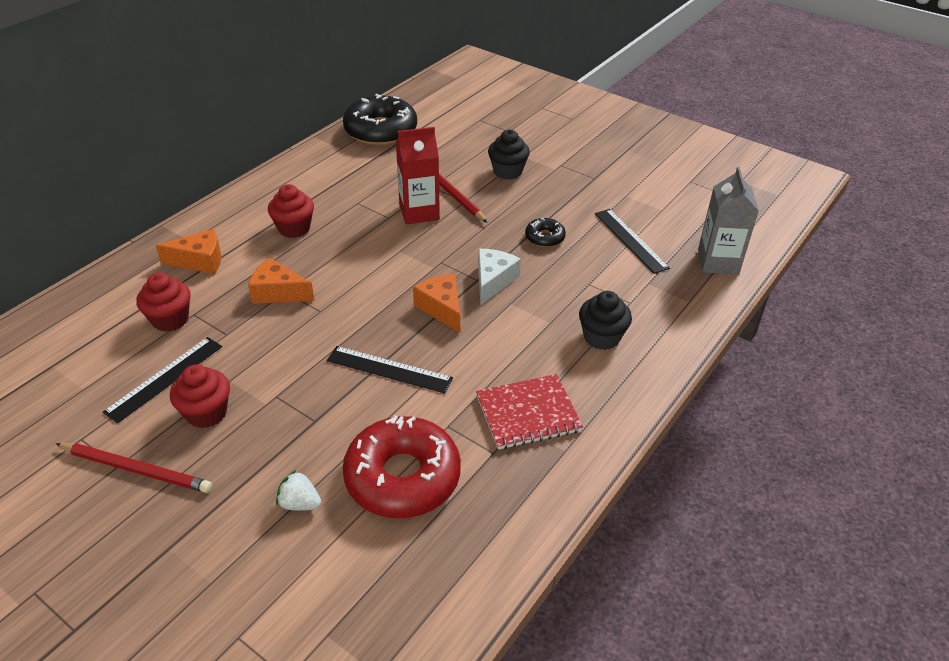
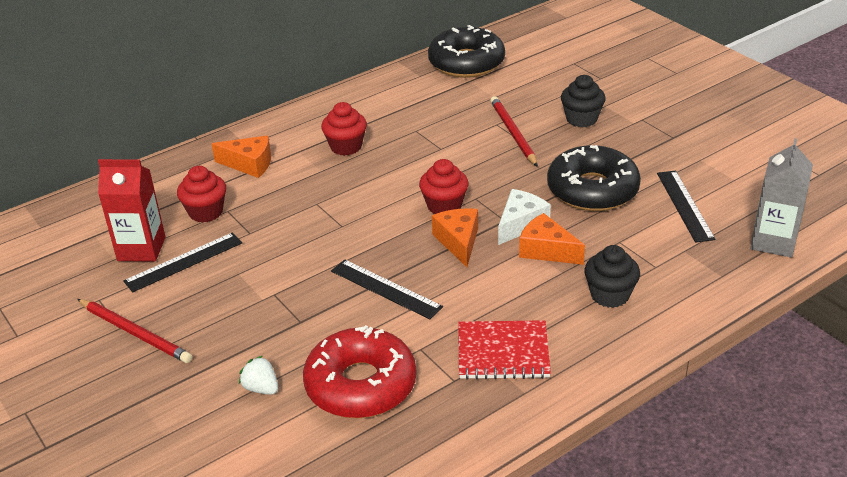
camera: 20 degrees right, 5 degrees down
(206, 413) = (209, 297): red cupcake -> red cupcake (444, 206)
(278, 292) = (309, 203): orange cheese -> orange cheese (546, 250)
(419, 212) = (473, 147): red carton -> red carton (141, 249)
(544, 237) = (592, 190): black donut -> black donut, size x2.14

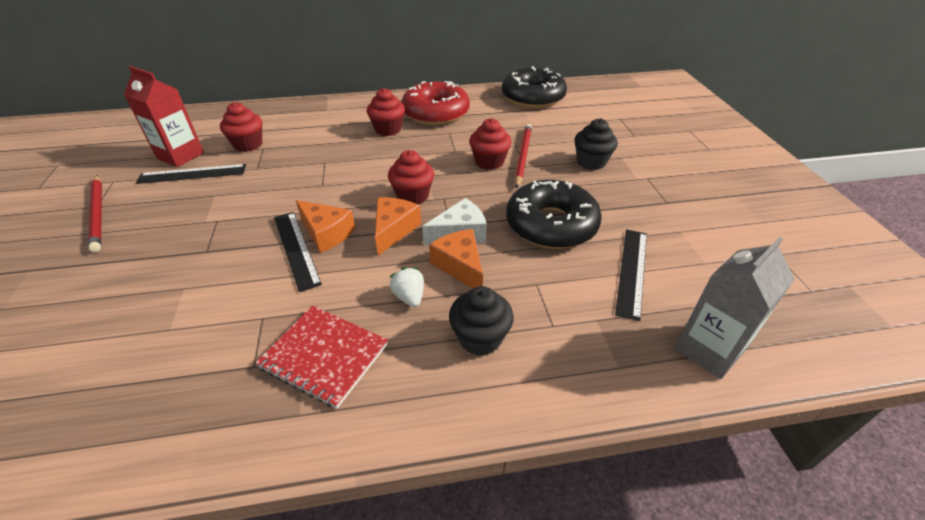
camera: 25 degrees right, 5 degrees up
(249, 164) = (313, 122): orange cheese -> orange cheese (326, 233)
(261, 388) = (110, 298): white strawberry -> white strawberry (409, 297)
(361, 385) = (178, 332): red donut -> red donut (436, 113)
(486, 149) = (489, 162): none -> red cupcake

